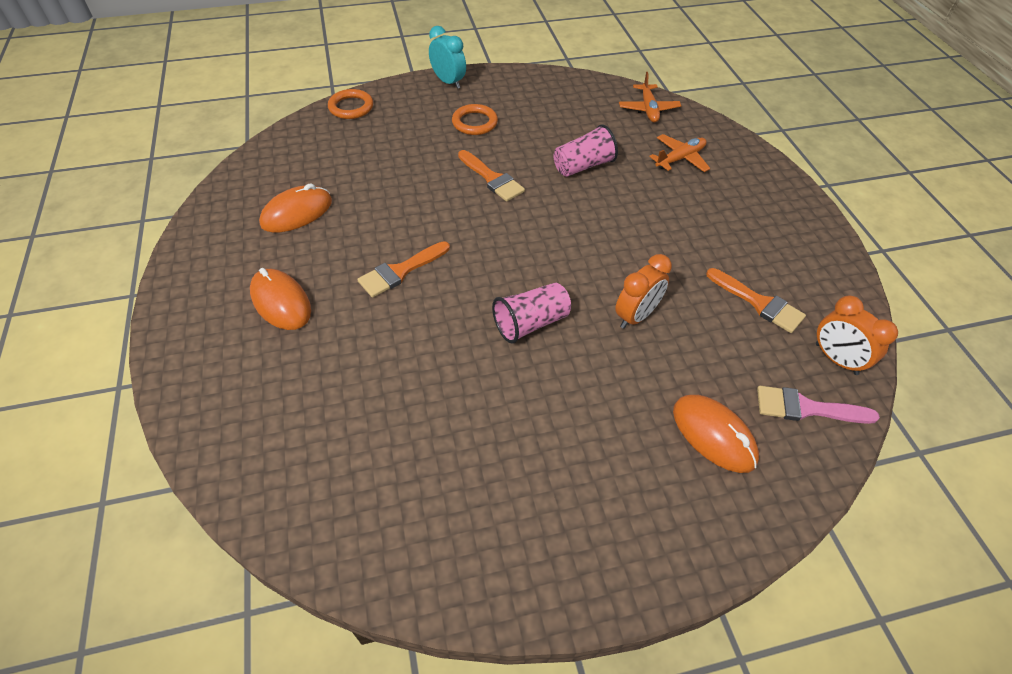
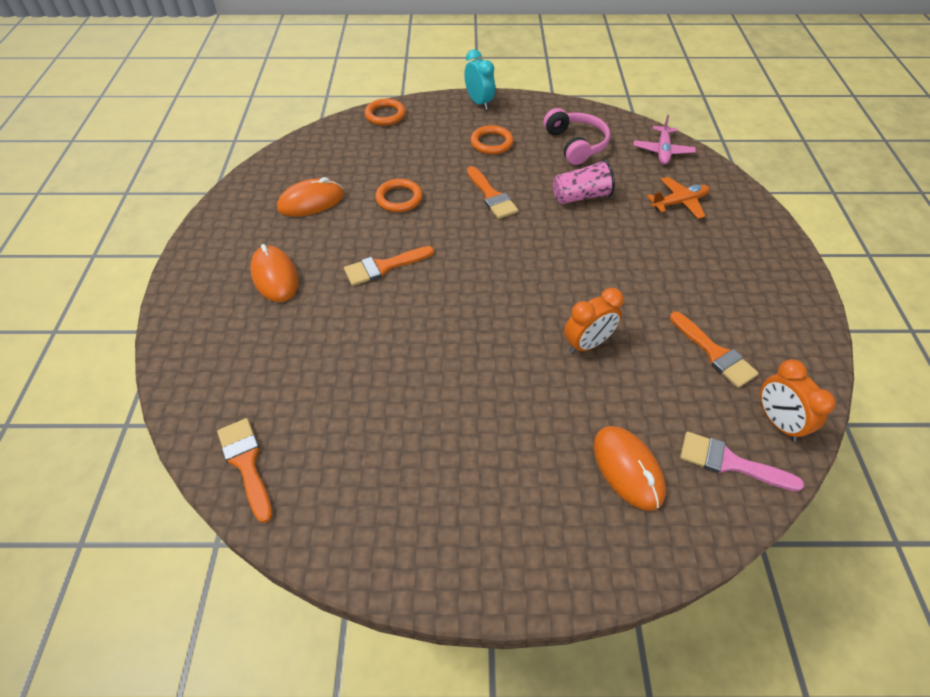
camera: 15 degrees right, 0 degrees up
(312, 516) = (246, 463): none -> orange brush
(394, 195) = (399, 198): none -> orange ring
(530, 323) = (486, 333): pink cup -> none
(561, 113) = (576, 144): none -> pink headphones
(648, 109) = (662, 151): orange plane -> pink plane

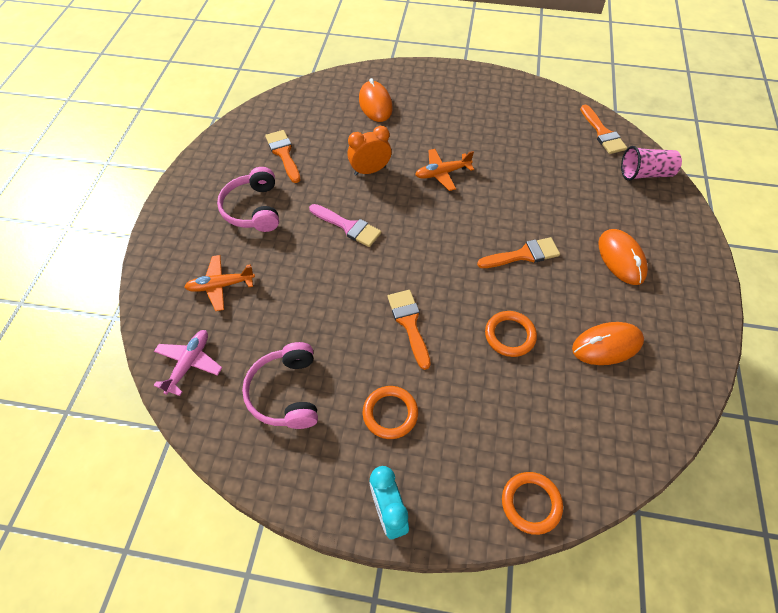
camera: 170 degrees left, 5 degrees up
(490, 353) = (442, 173): none -> orange plane
(581, 196) = (315, 308): pink cup -> pink cup (645, 174)
(701, 276) = (253, 209): none -> pink headphones
(729, 462) = (315, 100): pink brush -> pink brush (348, 226)
(777, 421) = (273, 113): orange clock -> none

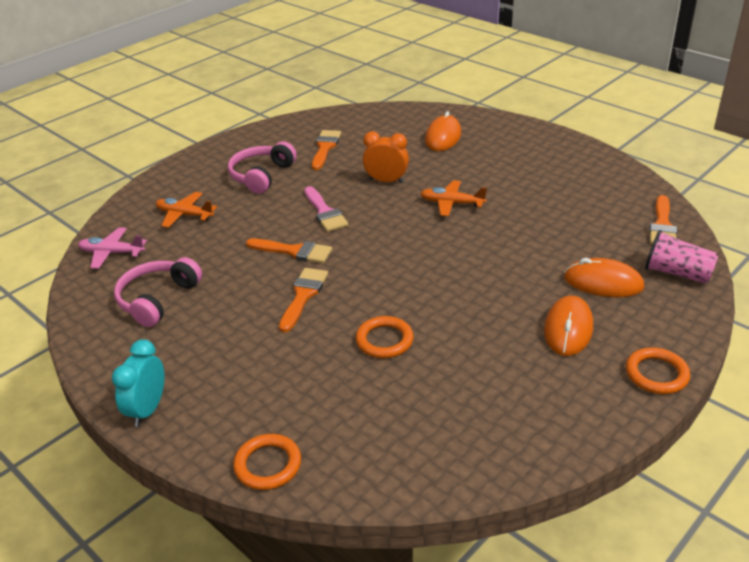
camera: 35 degrees right, 20 degrees down
(189, 363) = (111, 253): pink plane -> pink plane turned 135 degrees counterclockwise
(390, 413) = (220, 348): orange ring -> orange ring (656, 374)
(523, 255) = (465, 288): orange brush -> orange brush (294, 251)
(607, 345) = (474, 388): orange mouse -> orange mouse (603, 283)

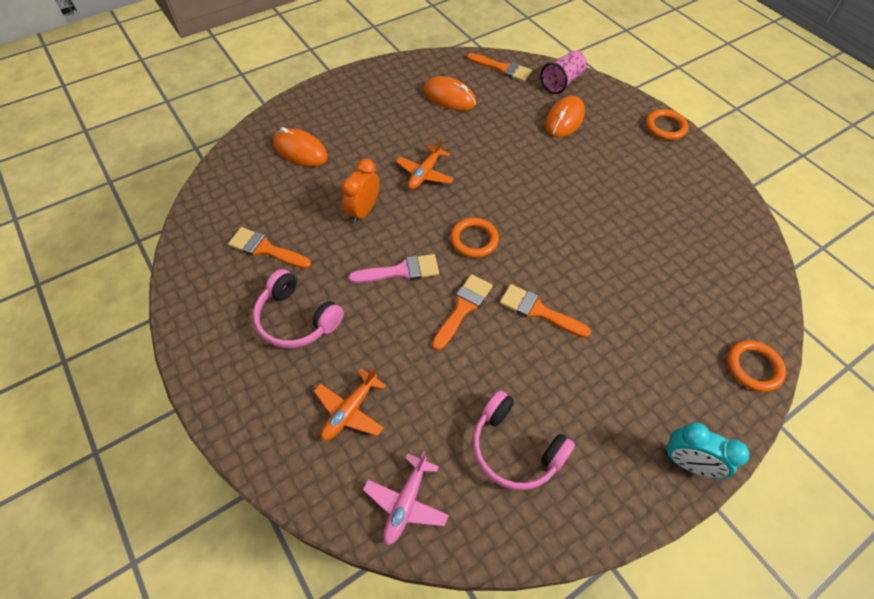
camera: 80 degrees left, 20 degrees up
(384, 340) = (612, 262): orange ring -> orange ring (474, 240)
(568, 329) = (614, 153): orange mouse -> orange mouse (449, 97)

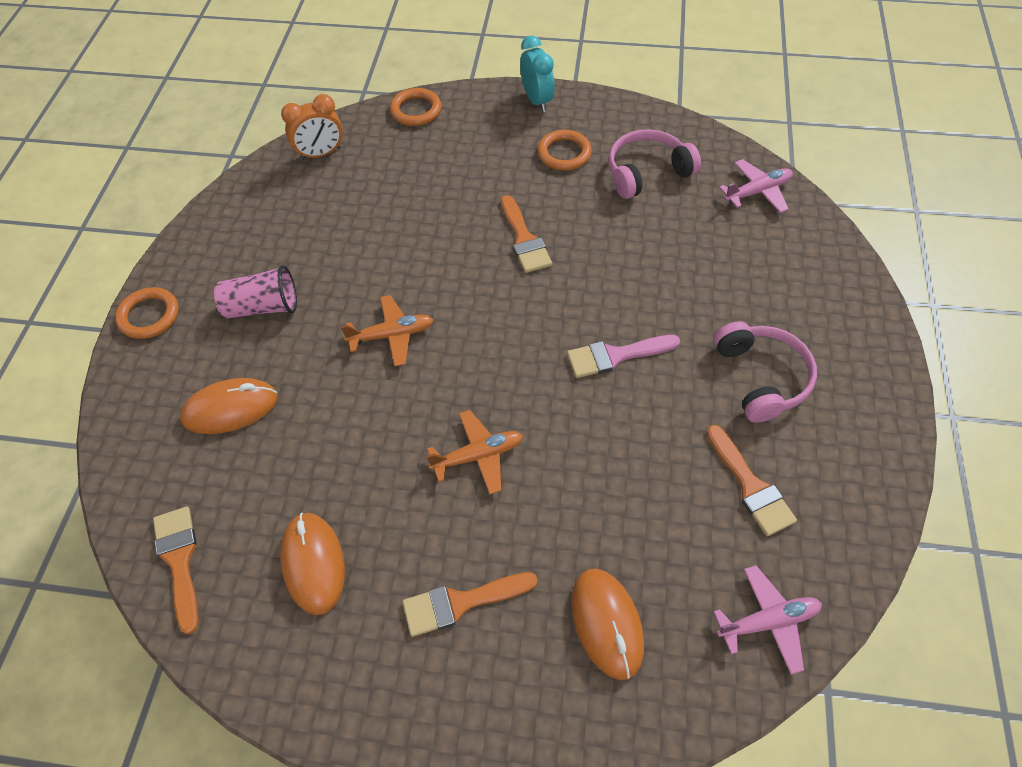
camera: 135 degrees left, 0 degrees up
(221, 194) = (768, 621): none -> pink plane
(350, 411) = (760, 270): orange plane -> orange plane (392, 335)
(363, 211) = (597, 456): orange clock -> orange clock (321, 154)
(401, 271) = (615, 356): pink brush -> pink brush turned 45 degrees counterclockwise
(463, 308) = (588, 284): orange brush -> orange brush (460, 603)
(474, 240) = (509, 337): orange ring -> orange ring (564, 153)
(515, 448) = (647, 172): pink headphones -> pink headphones turned 105 degrees counterclockwise
(562, 82) = (147, 469): pink cup -> pink cup (262, 307)

